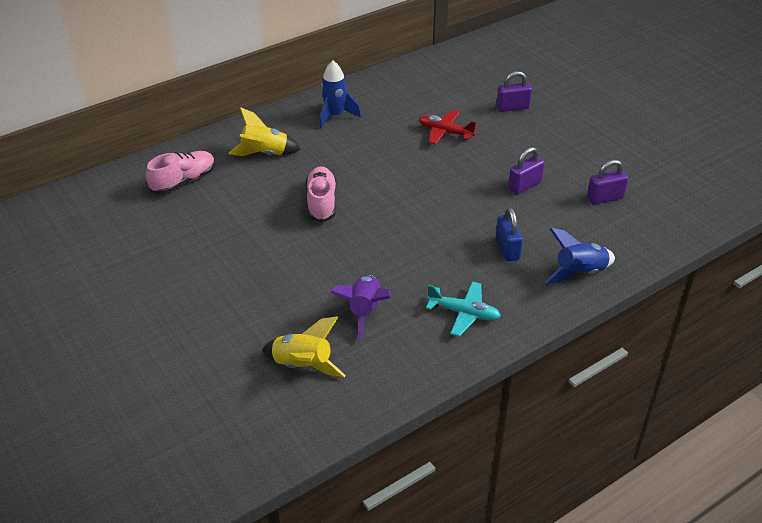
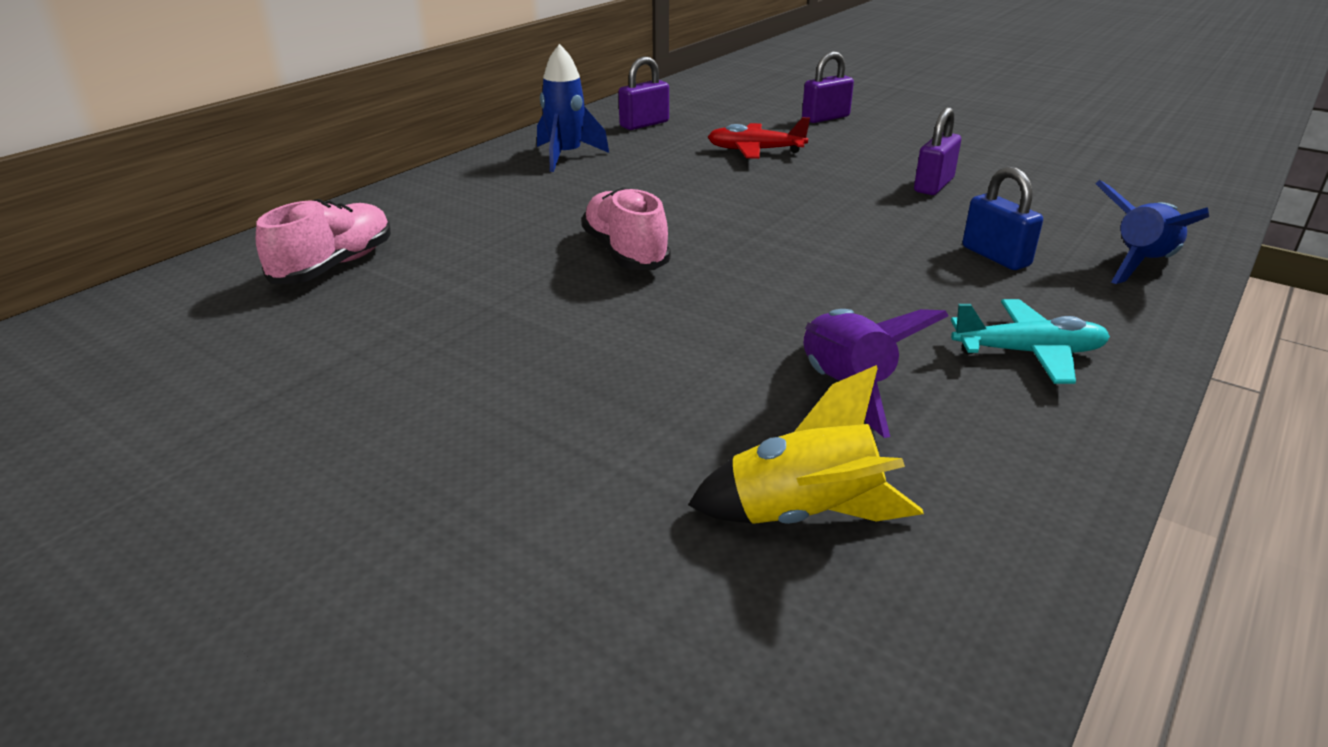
camera: 20 degrees left, 10 degrees down
(265, 154) = (474, 210): yellow rocket -> none
(605, 198) = (1061, 181): purple padlock -> purple padlock (644, 124)

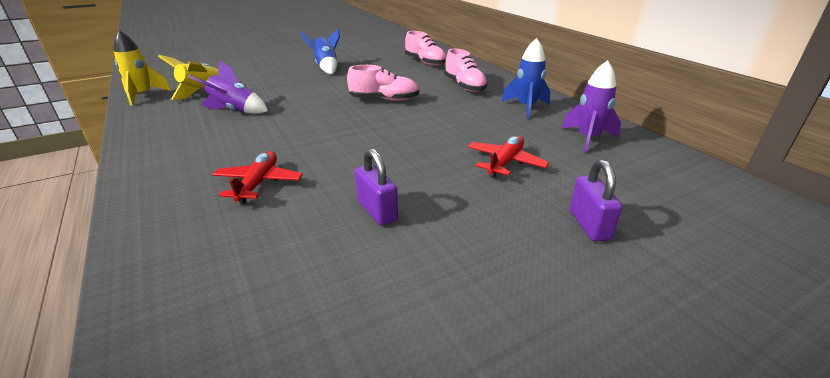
camera: 115 degrees right, 0 degrees up
(495, 204) = (464, 86): none -> pink shoe
(644, 124) = (588, 138): purple padlock -> purple rocket
(957, 638) = (143, 95): none -> yellow rocket
(995, 256) = (258, 183): blue padlock -> red plane
(1028, 353) = (186, 150): turquoise plane -> none
(1141, 265) = (169, 233): blue rocket -> blue rocket (326, 68)

